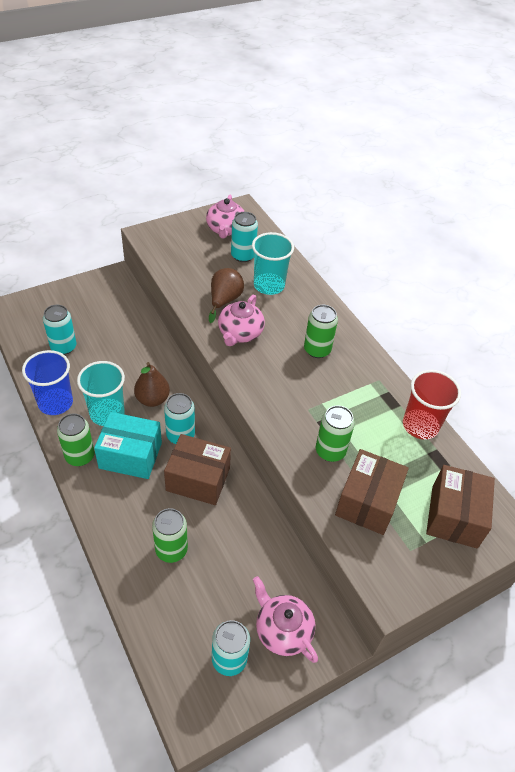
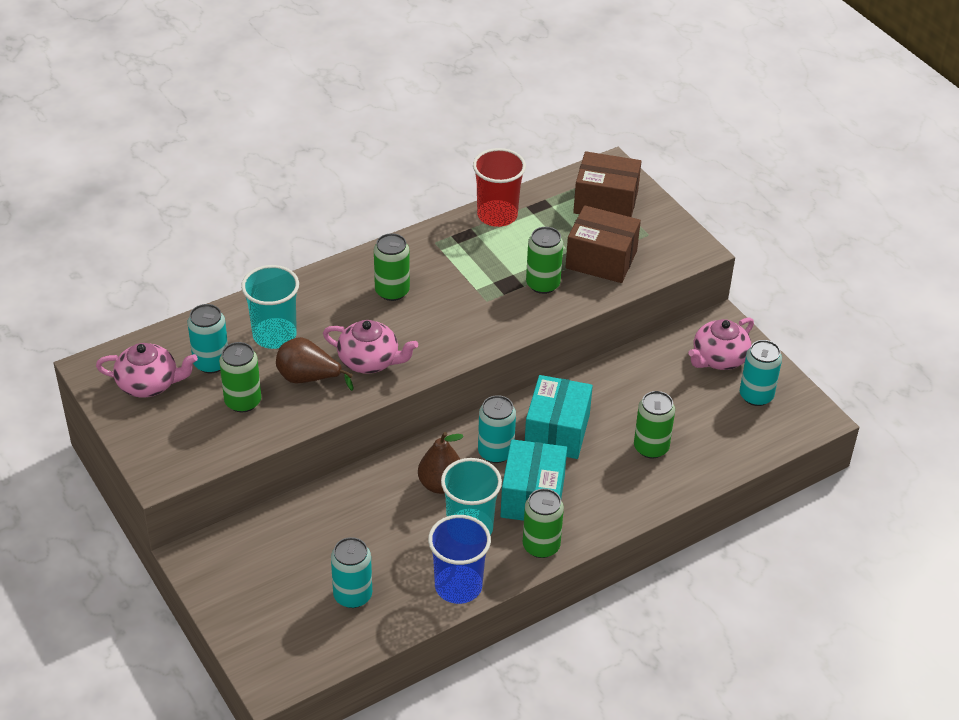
camera: 90 degrees left, 5 degrees down
(198, 479) = (557, 431): brown box -> turquoise box
(205, 269) = (243, 401): none -> green can

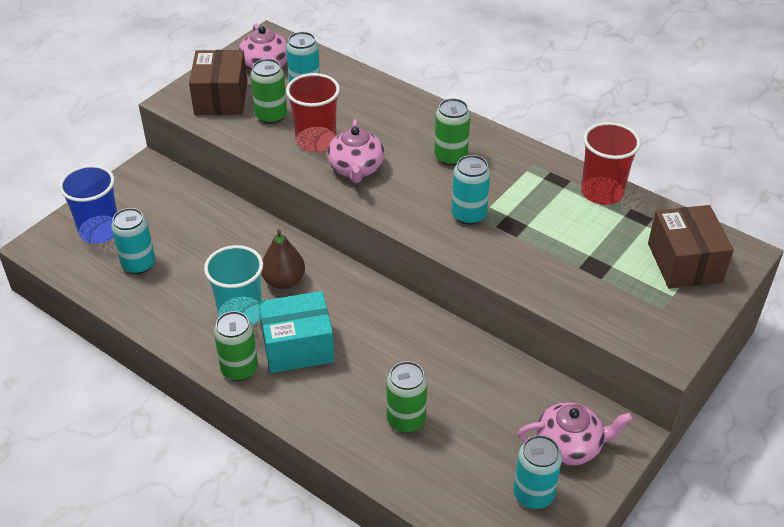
camera: 70 degrees right, 0 degrees up
(274, 335) = (355, 109): turquoise cup -> none
(308, 378) = (316, 141): brown pear -> red cup
(458, 586) = (171, 326): blue cup -> blue cup (99, 231)
(495, 452) = (340, 306): turquoise can -> turquoise can (468, 215)
(543, 284) = (527, 249): green can -> none
(557, 431) = (389, 341): turquoise box -> none
(601, 259) = (594, 281): brown box -> brown box (221, 98)
(718, 358) = (569, 446): pink teapot -> pink teapot turned 150 degrees clockwise

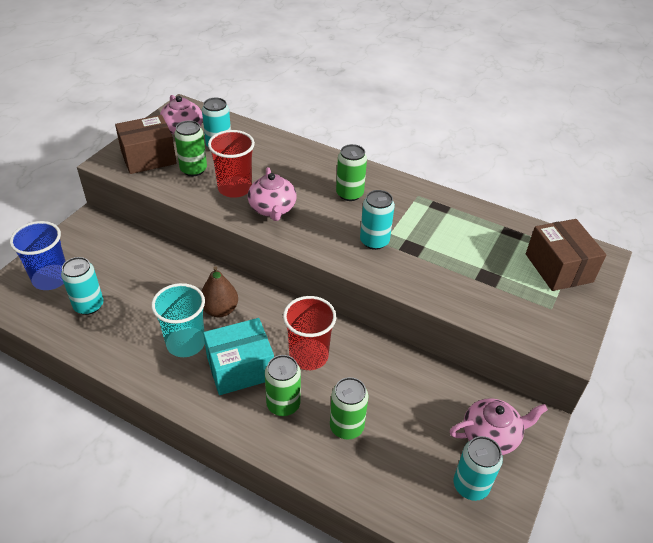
camera: 10 degrees left, 0 degrees up
(221, 98) = (148, 157): brown box -> brown box turned 75 degrees clockwise
(239, 369) = (191, 394): green can -> green can (283, 404)
(602, 192) = (478, 215): red cup -> red cup (308, 356)

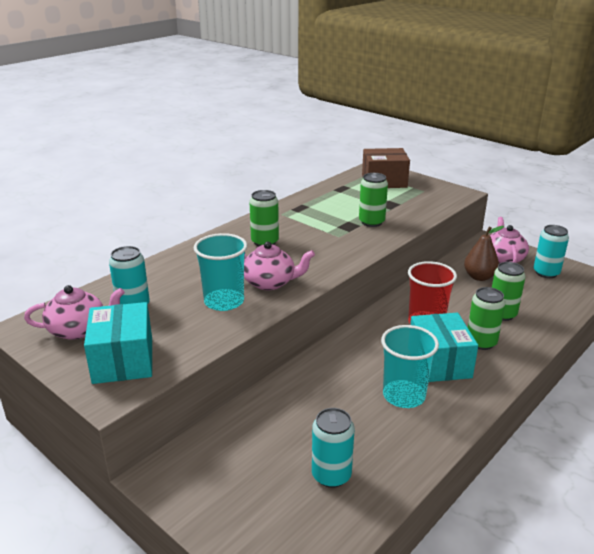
camera: 75 degrees left, 15 degrees down
(51, 279) = (269, 517): blue cup -> none
(148, 157) = (123, 360): brown box -> turquoise box
(193, 170) = (172, 326): green can -> green can (371, 222)
(220, 310) = (359, 369): brown pear -> brown pear (479, 277)
(235, 188) = (224, 301): red cup -> turquoise cup
(374, 241) = (336, 239): turquoise can -> none

